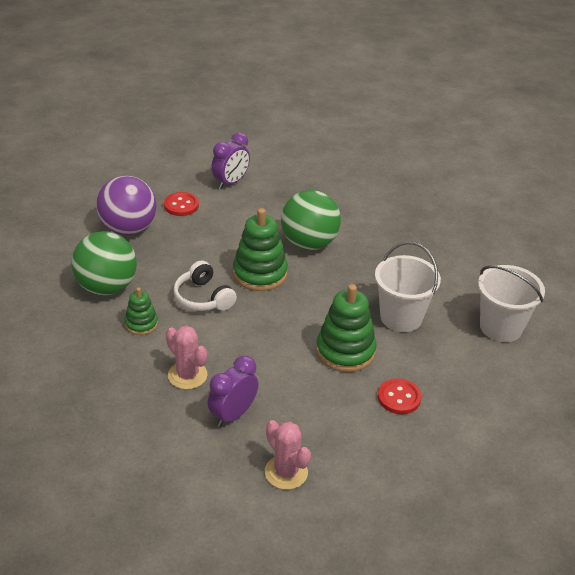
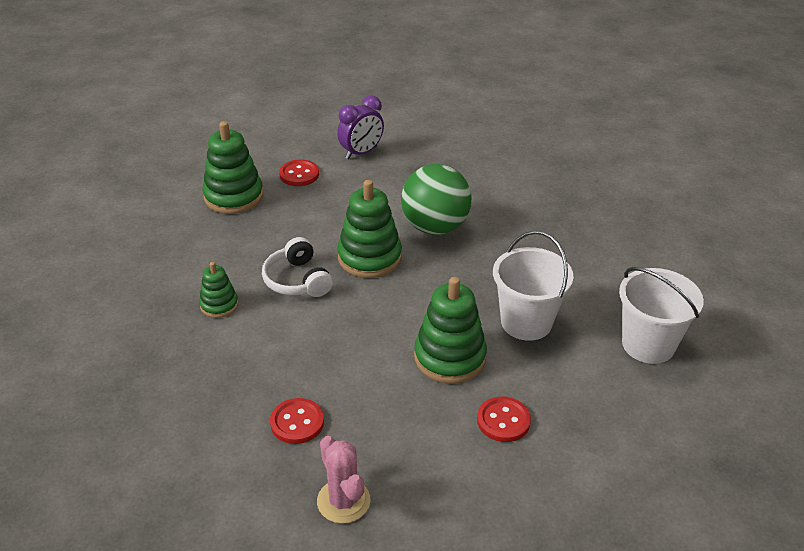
camera: 10 degrees right, 0 degrees up
(107, 287) = (192, 260): green ball -> none
(128, 229) = (233, 196): purple ball -> green stacking toy
(187, 375) = (256, 370): pink cactus -> none
(233, 415) = (297, 422): purple clock -> red button

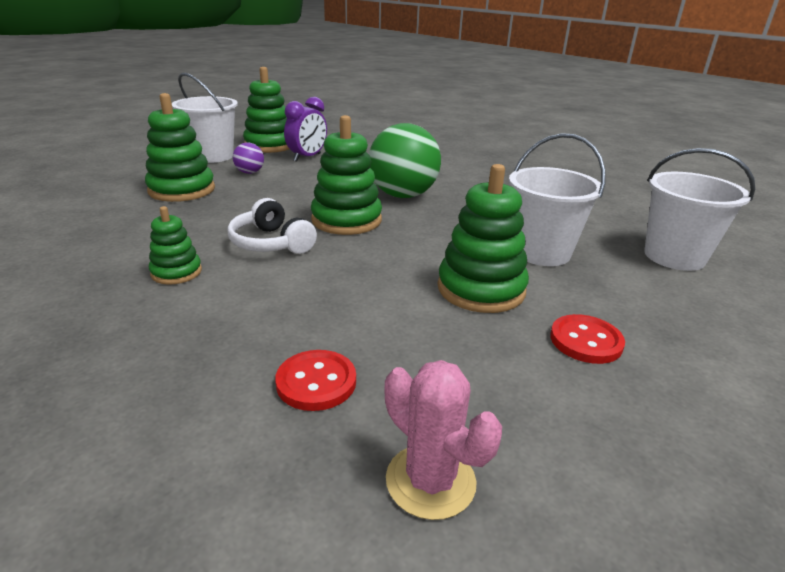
camera: 15 degrees left, 10 degrees down
(268, 142) = (212, 156): none -> white bucket
(299, 174) = (250, 172): red button -> purple ball
(329, 126) = (270, 145): none -> green stacking toy

